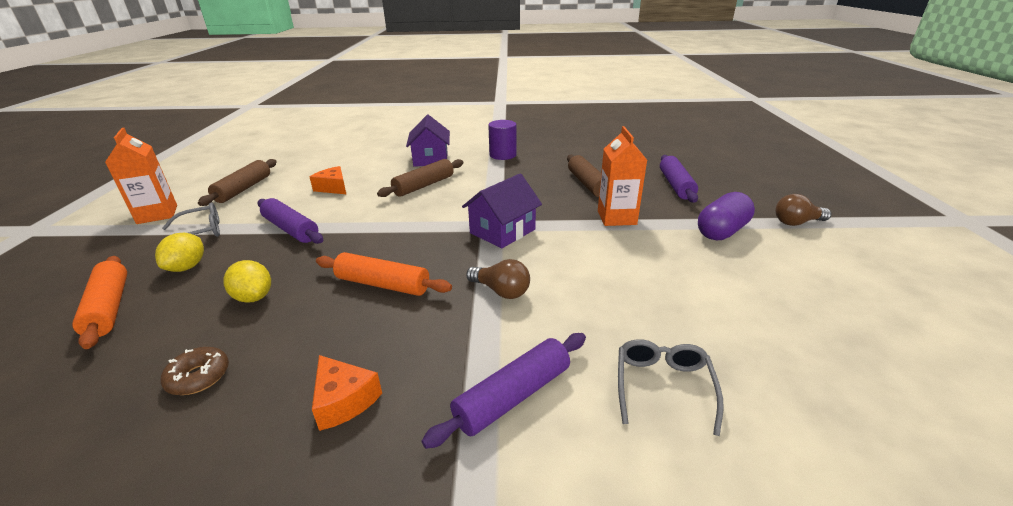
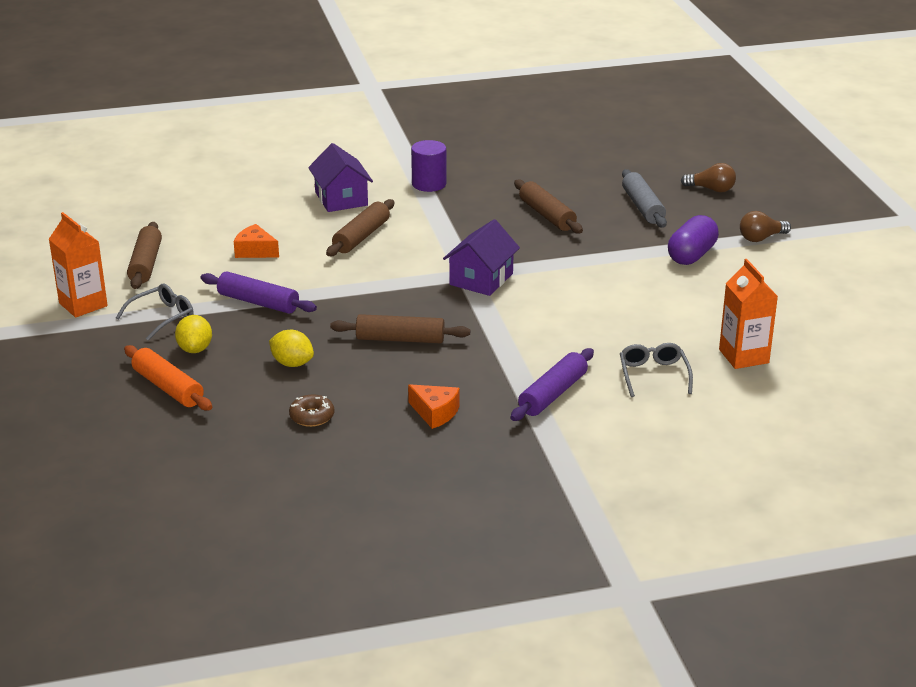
camera: 15 degrees left, 0 degrees up
(383, 284) = (400, 339): orange rolling pin -> brown rolling pin
(501, 291) = (509, 331): brown light bulb -> brown light bulb (711, 189)
(616, 217) = (589, 252): orange carton -> orange carton (743, 356)
(676, 185) = (643, 207): purple rolling pin -> grey rolling pin

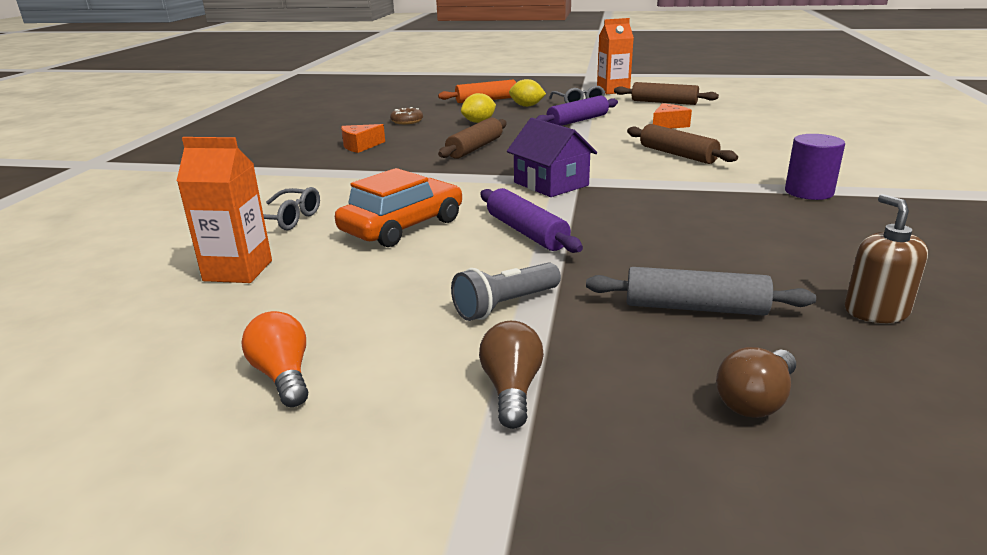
camera: 115 degrees right, 5 degrees down
(341, 199) = (772, 156): purple house -> none
(547, 215) = (692, 237): brown rolling pin -> none
(552, 394) = (323, 179): purple rolling pin -> purple rolling pin (526, 232)
(604, 167) = (876, 311): none -> brown soap dispenser
(619, 318) = (403, 226): none -> orange car
(691, 255) = (505, 305): purple capsule -> grey flashlight
(815, 294) = (283, 376): none -> orange light bulb

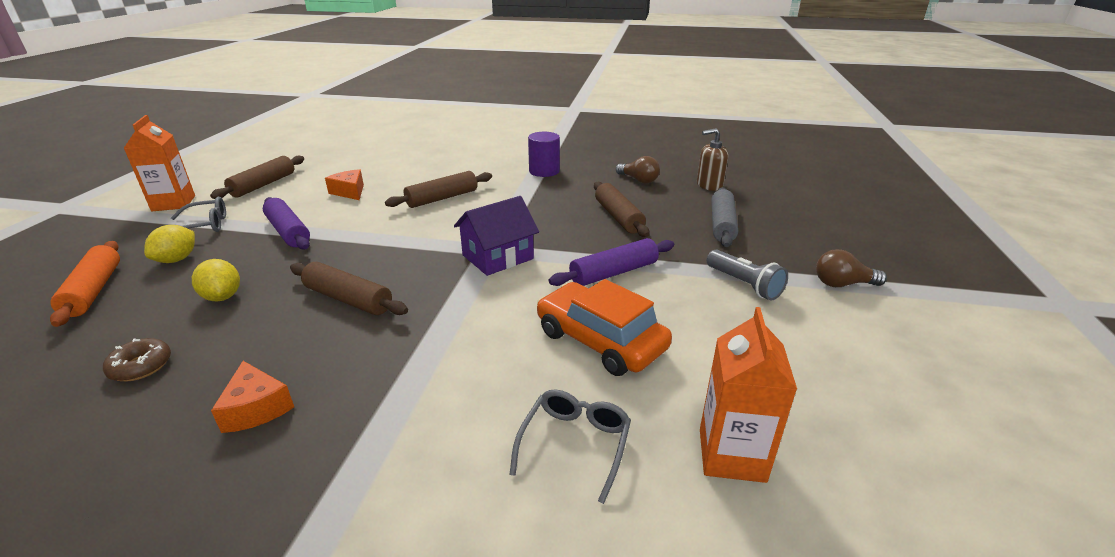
camera: 90 degrees left, 5 degrees up
(283, 376) = (892, 379): orange light bulb -> none
(680, 236) = (618, 217): none -> brown rolling pin
(755, 401) = (807, 223): brown light bulb -> brown light bulb (638, 180)

